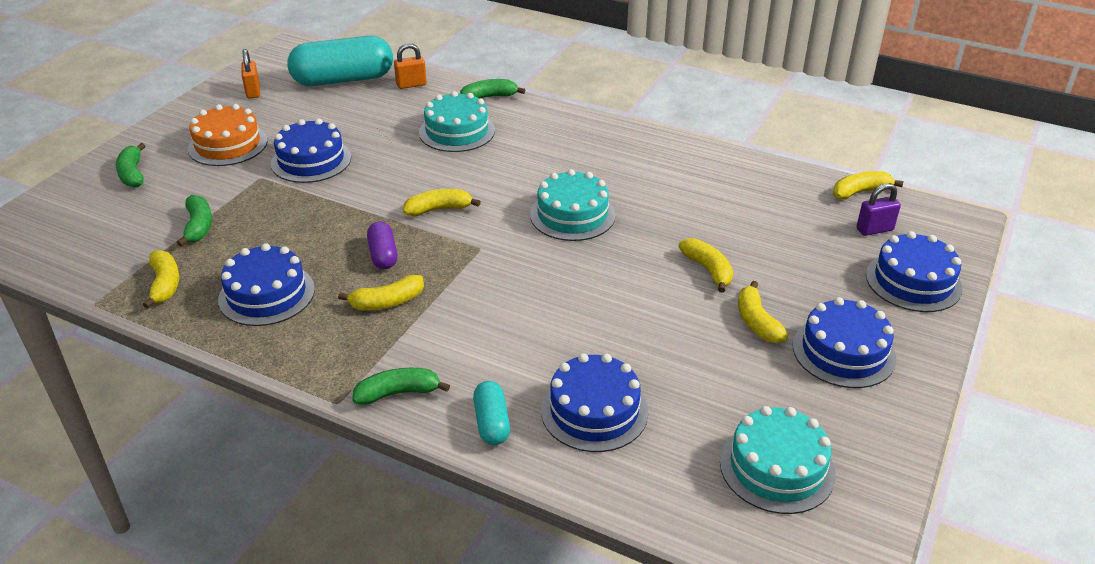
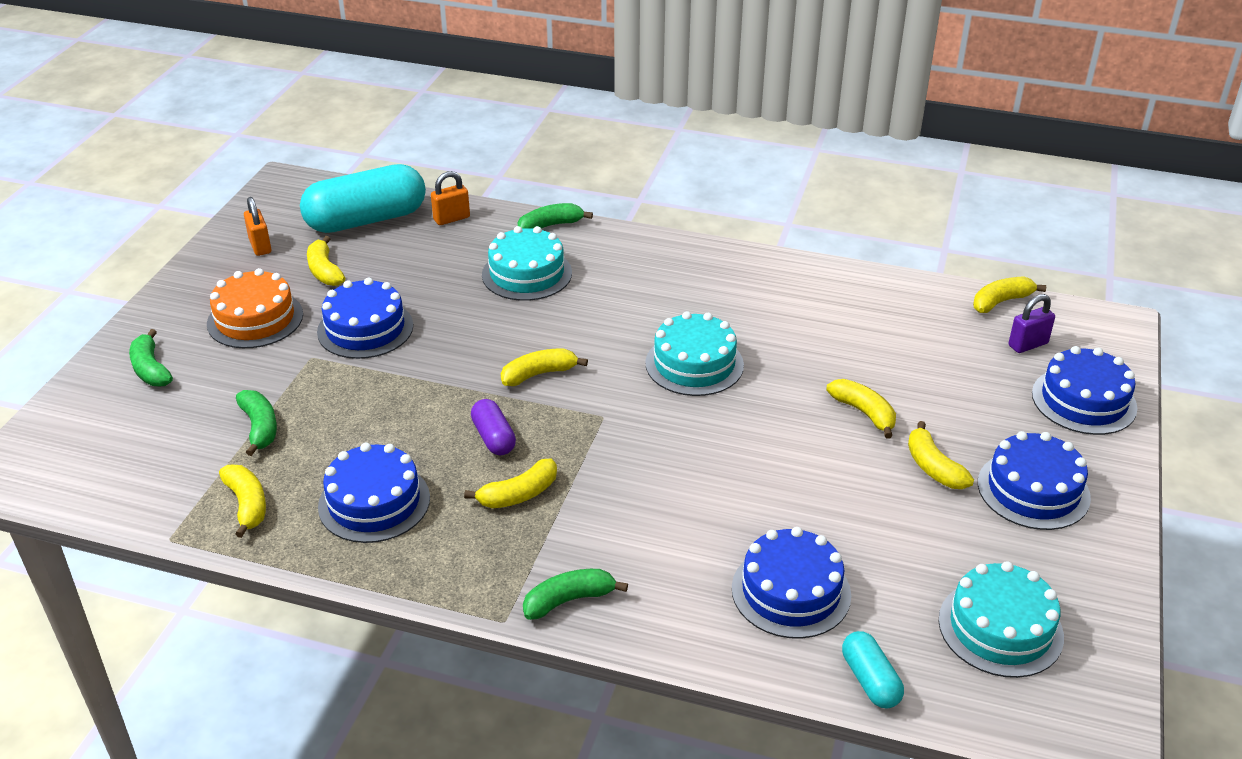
camera: 10 degrees left, 0 degrees up
(296, 114) = (324, 271): none -> yellow banana
(492, 422) = (684, 620): turquoise capsule -> turquoise capsule (870, 680)

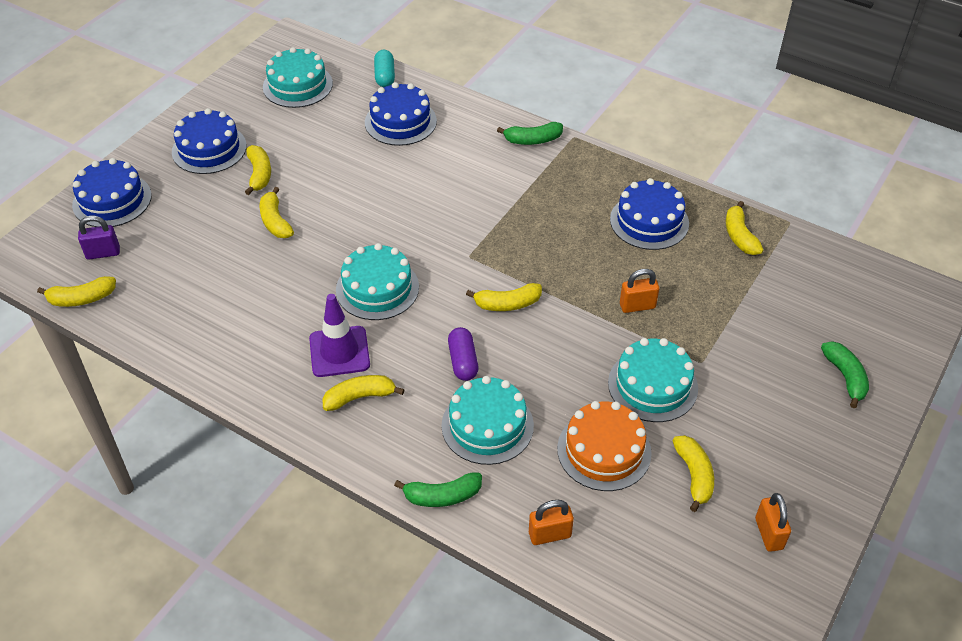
camera: 165 degrees left, 10 degrees up
(255, 319) = (759, 420): orange cake -> orange cake (604, 450)
(260, 427) = (738, 298): green banana -> none
(365, 329) = (652, 385): blue cake -> turquoise cake
(366, 220) = (648, 555): turquoise capsule -> none
(385, 398) = (637, 306): none -> orange padlock
(493, 438) = (556, 254): purple capsule -> purple capsule (463, 361)
(519, 494) = (547, 208): yellow banana -> yellow banana (359, 397)
(700, 303) = (339, 352): none -> purple traffic cone

